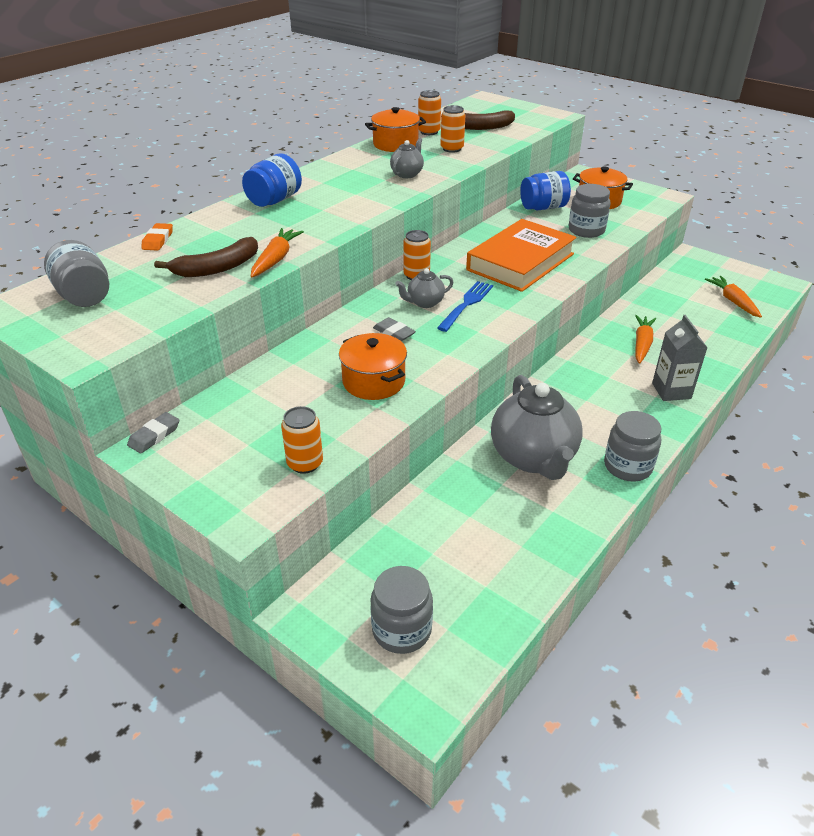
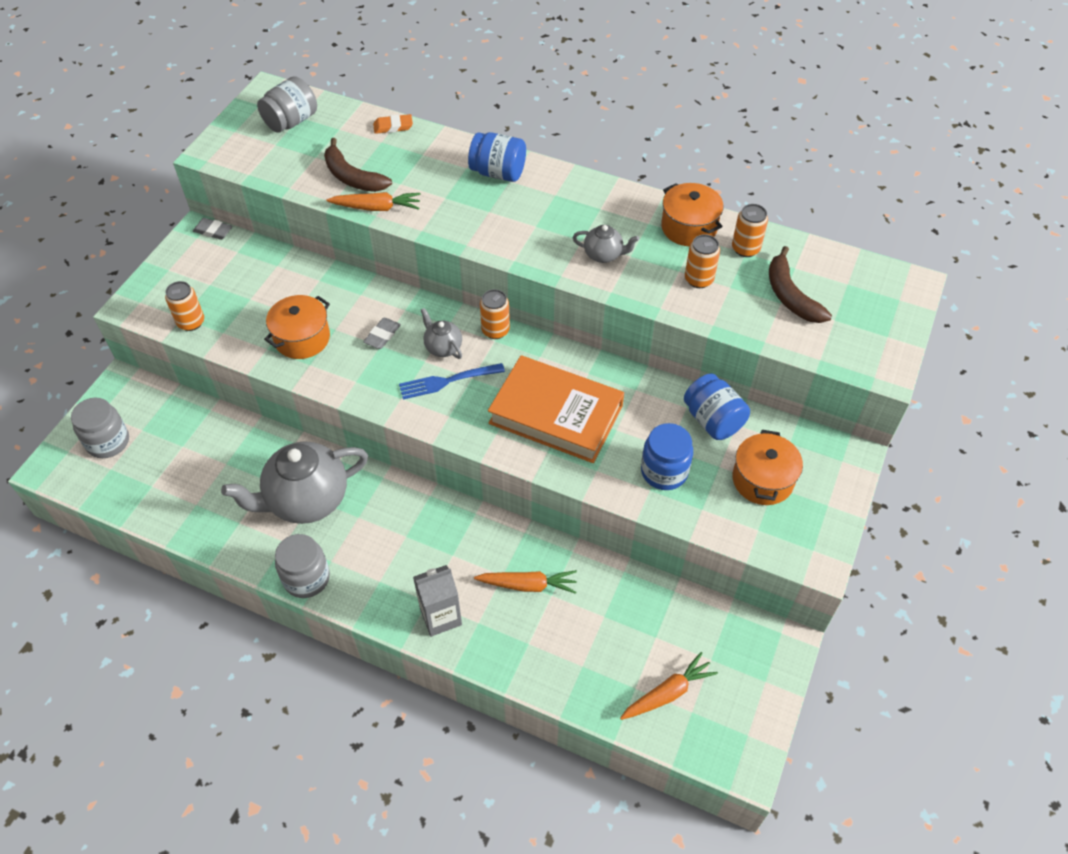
camera: 75 degrees right, 15 degrees up
(466, 305) = (448, 381): blue fork -> blue fork turned 150 degrees clockwise
(586, 230) = (664, 471): grey jar -> blue jar

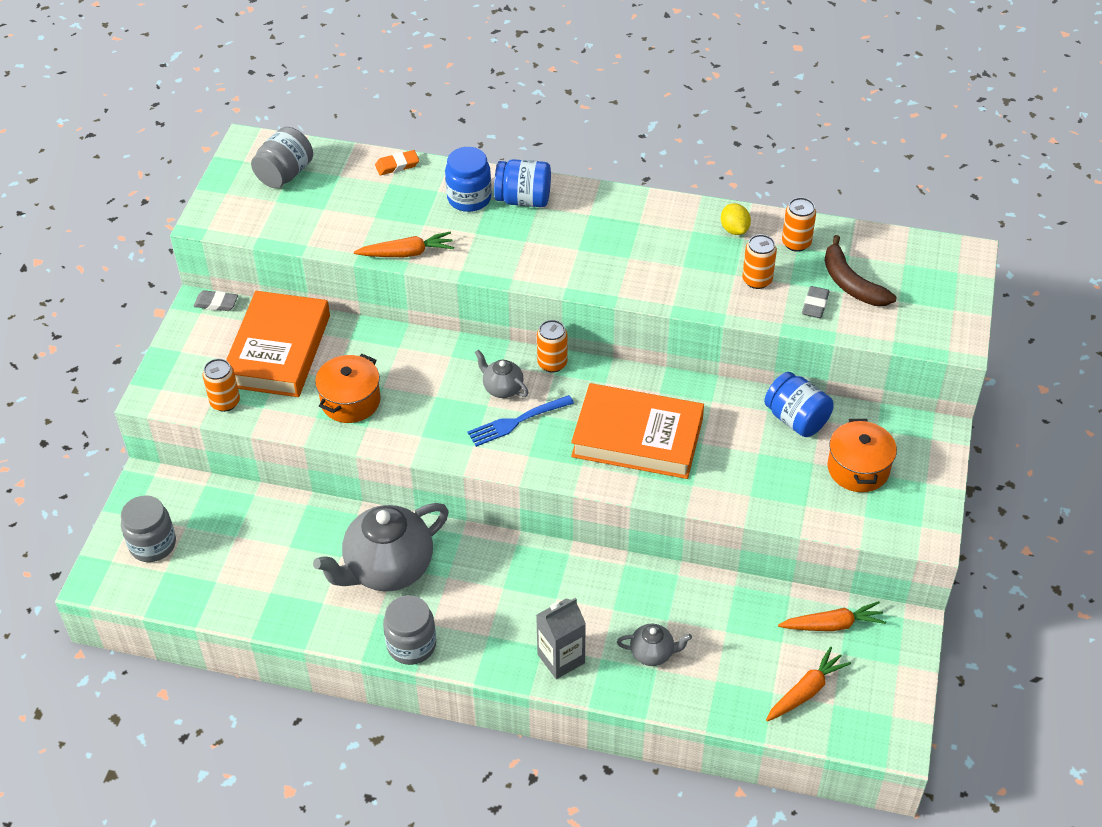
camera: 10 degrees left, 5 degrees down
(253, 282) = (278, 350): none -> orange book
(352, 177) = (371, 225): brown banana -> none
(382, 335) = (435, 386): grey eraser -> grey eraser (815, 305)
(528, 585) = (641, 614): orange carrot -> orange carrot (832, 625)
(604, 255) = (655, 269): grey teapot -> grey teapot (652, 653)
(664, 471) = (760, 476): blue jar -> blue jar (469, 198)
(689, 227) = (734, 229): orange pot -> yellow lemon

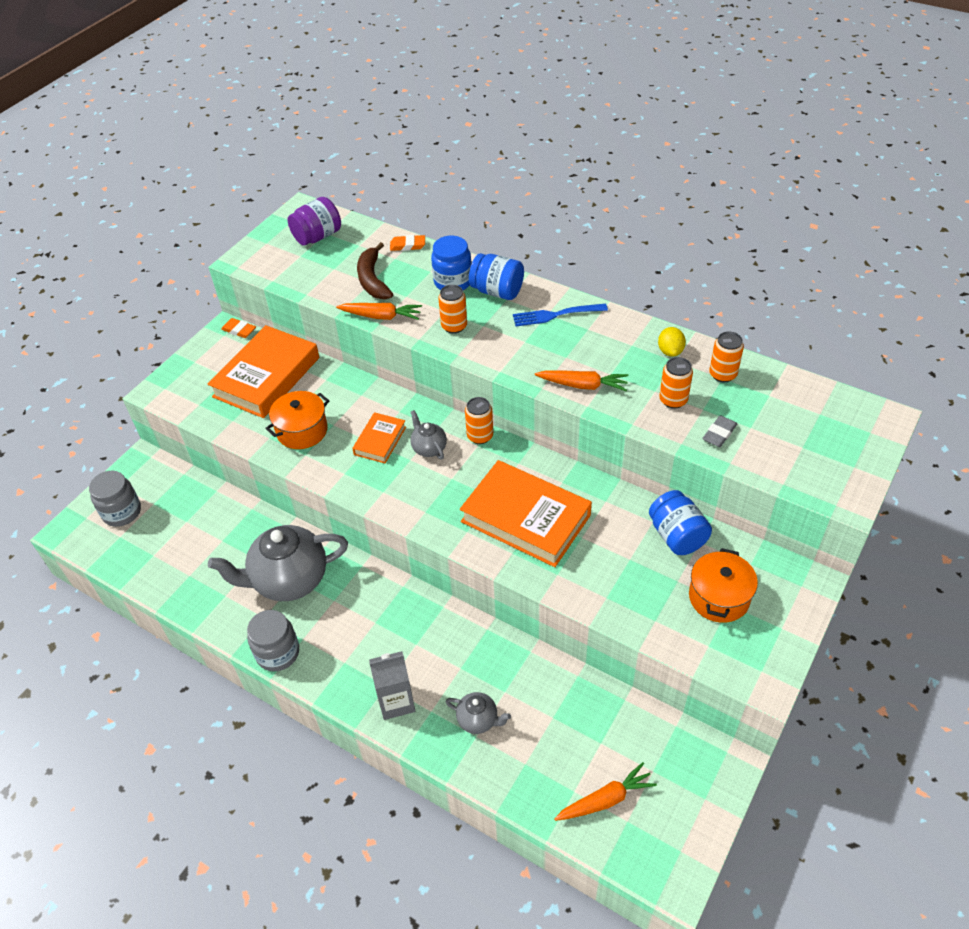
camera: 20 degrees right, 0 degrees up
(216, 303) = (239, 330): grey eraser -> orange eraser
(225, 402) = (206, 409): orange can -> orange can (454, 326)
(285, 174) = (317, 236): grey jar -> purple jar
(444, 392) = (380, 441): none -> orange book
(517, 421) = (429, 479): blue fork -> blue fork (556, 315)
(832, 625) = (655, 739): orange carrot -> orange carrot (583, 385)
(851, 283) = (761, 421): brown banana -> brown banana (373, 280)

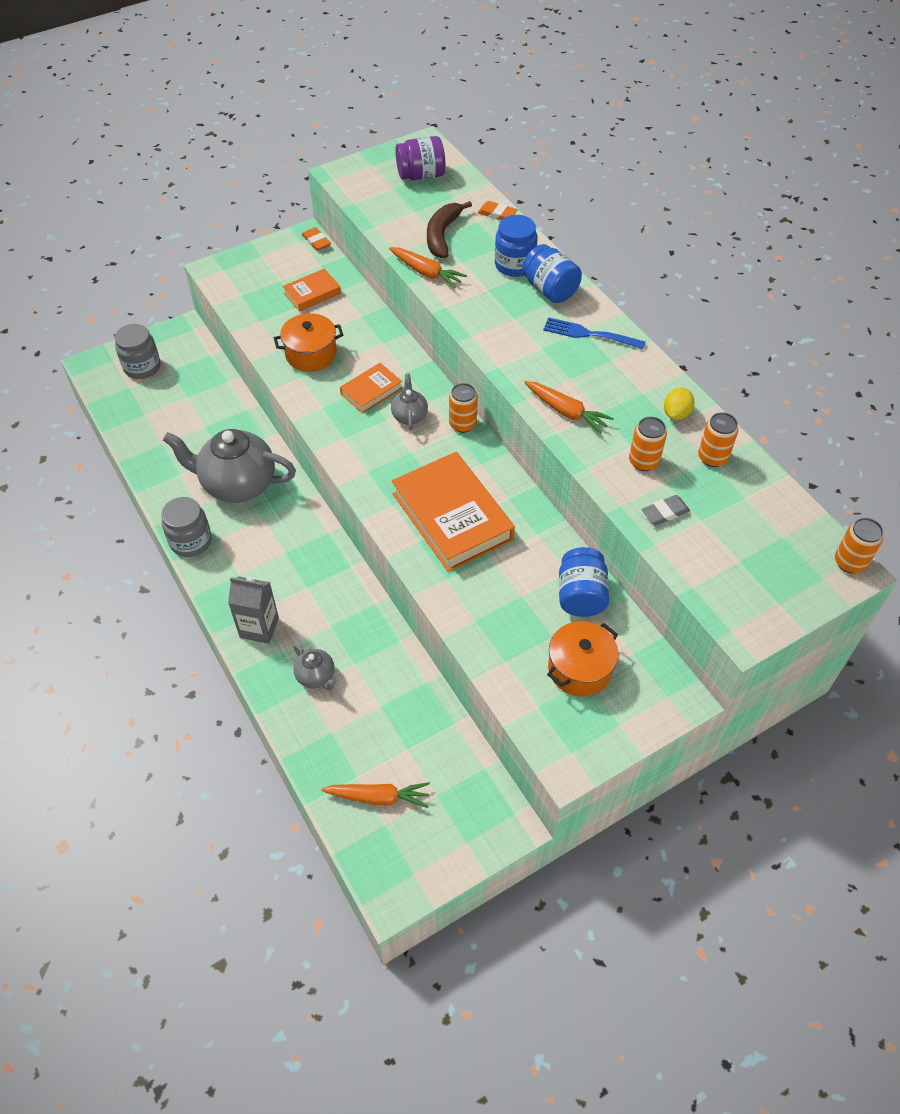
camera: 25 degrees right, 5 degrees up
(266, 377) = (312, 293): orange book -> orange book, size x0.51
(454, 326) = (486, 308): orange can -> orange can (850, 562)

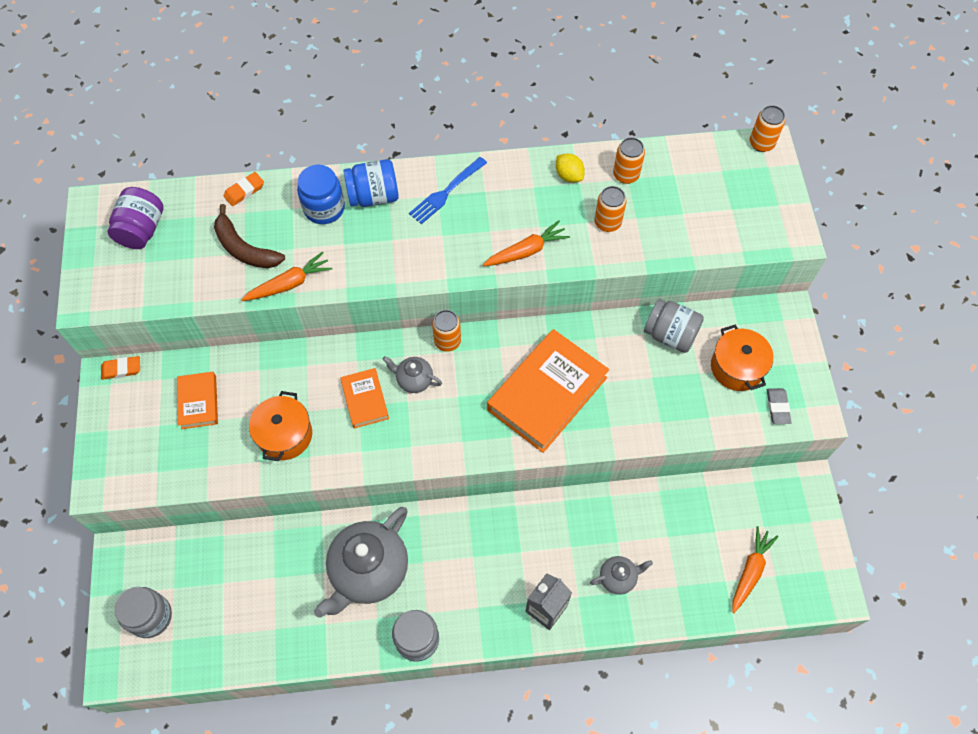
camera: 65 degrees left, 10 degrees up
(452, 516) = (547, 394): orange book -> orange book turned 45 degrees counterclockwise
(581, 595) = (670, 334): blue jar -> grey jar
(665, 512) = (665, 233): grey eraser -> grey eraser (777, 407)

